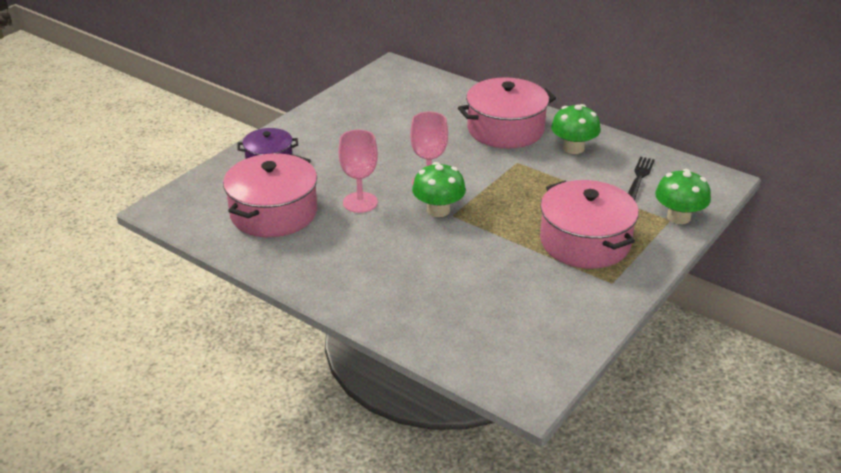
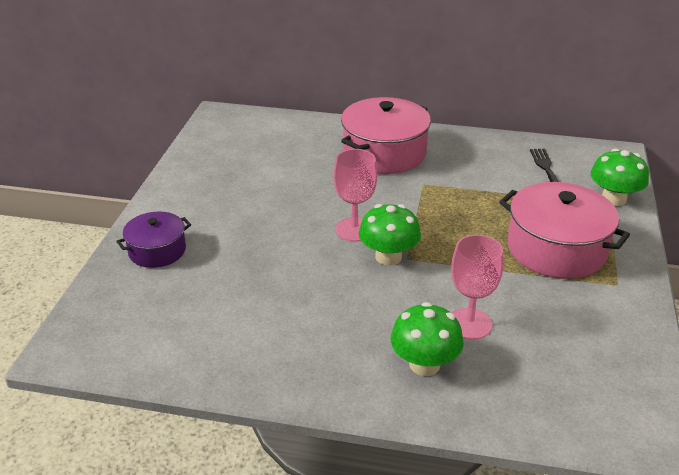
camera: 25 degrees left, 0 degrees up
(274, 213) = (209, 314): pink pot -> none
(360, 202) = (299, 272): pink goblet -> pink goblet (469, 324)
(573, 148) = (463, 156): green mushroom -> green mushroom (424, 364)

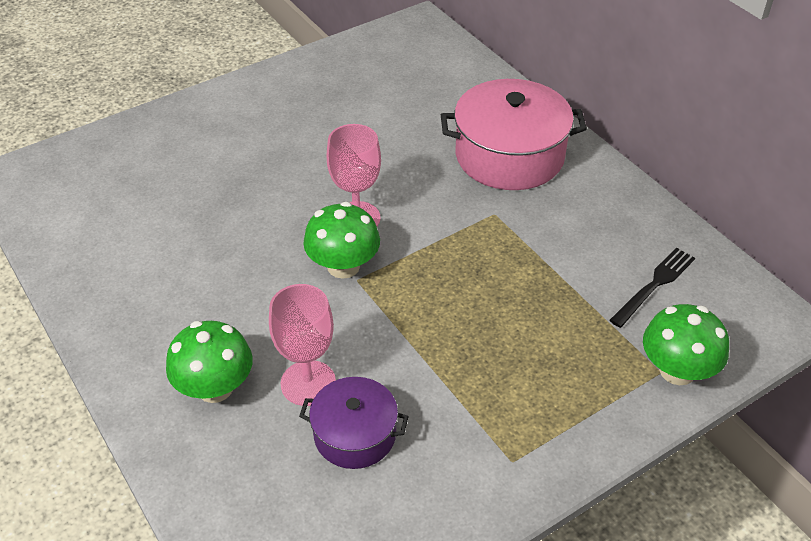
camera: 45 degrees right, 10 degrees up
(157, 251) = (182, 132): purple pot -> purple pot (355, 434)
(556, 249) = (512, 376): pink pot -> none

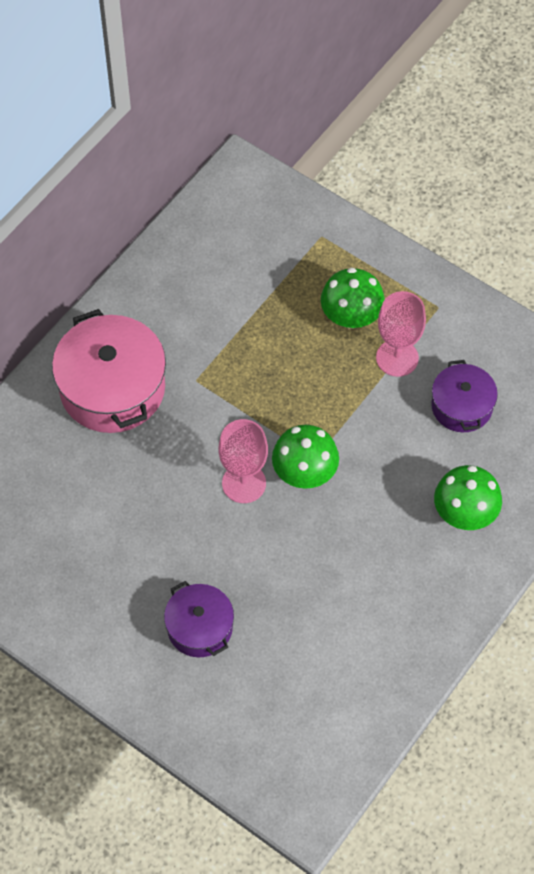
camera: 110 degrees left, 15 degrees up
(228, 154) = (200, 627): none -> purple pot
(308, 383) = (432, 452): pink goblet -> pink goblet (397, 358)
(655, 284) = (234, 252): black fork -> none
(677, 370) = (316, 226): green mushroom -> green mushroom (351, 316)

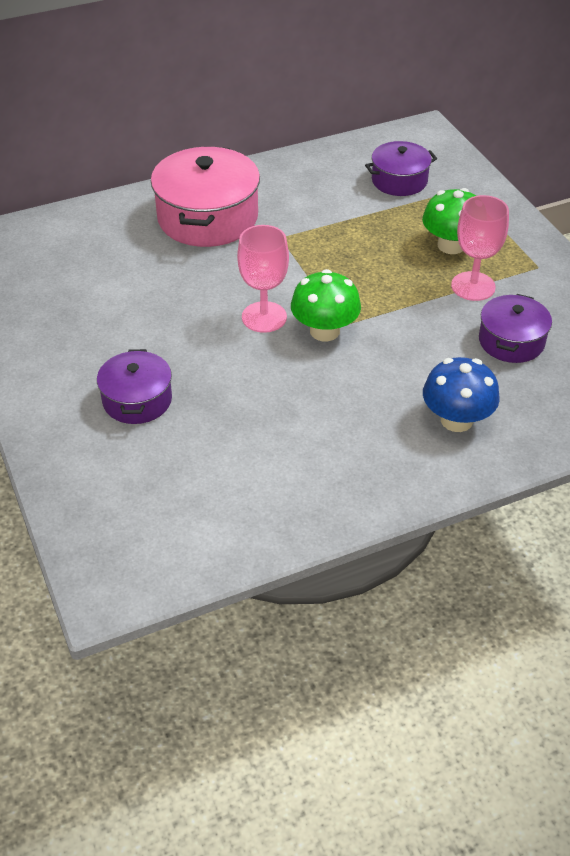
camera: 30 degrees right, 15 degrees down
(257, 253) = (399, 180): none -> purple pot
(465, 513) = (456, 420): green mushroom -> blue mushroom

